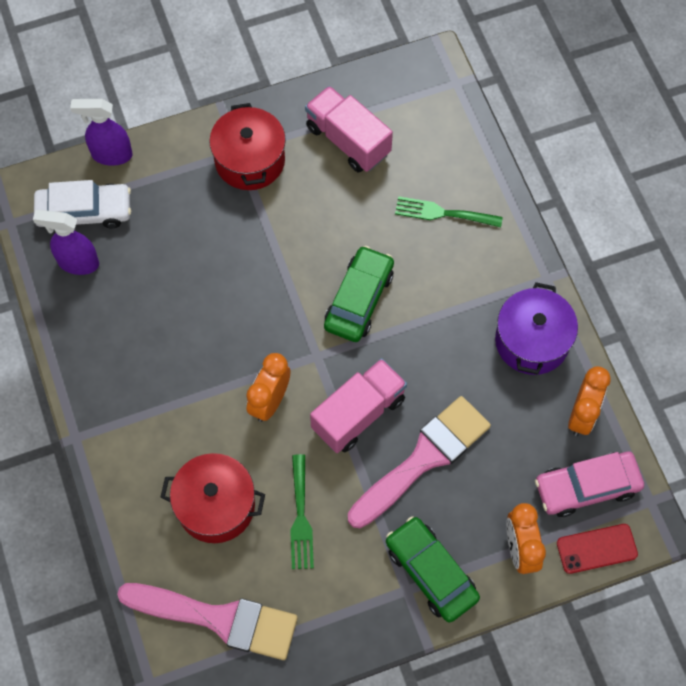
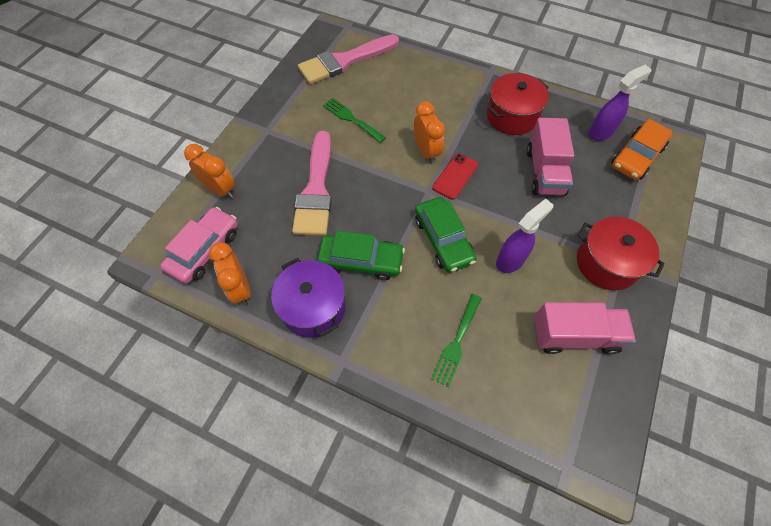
camera: 135 degrees right, 5 degrees down
(84, 212) = (636, 156): white car -> orange car
(111, 155) = (673, 195): purple spray bottle -> purple spray bottle (510, 260)
(216, 506) = (396, 94): red pot -> red pot (511, 116)
(358, 413) = (374, 182): pink truck -> pink truck (544, 172)
(431, 572) = (261, 145): green car -> green car (361, 261)
(443, 213) = (457, 342): green fork -> green fork turned 150 degrees clockwise
(596, 549) = (173, 223): red phone -> red phone (455, 176)

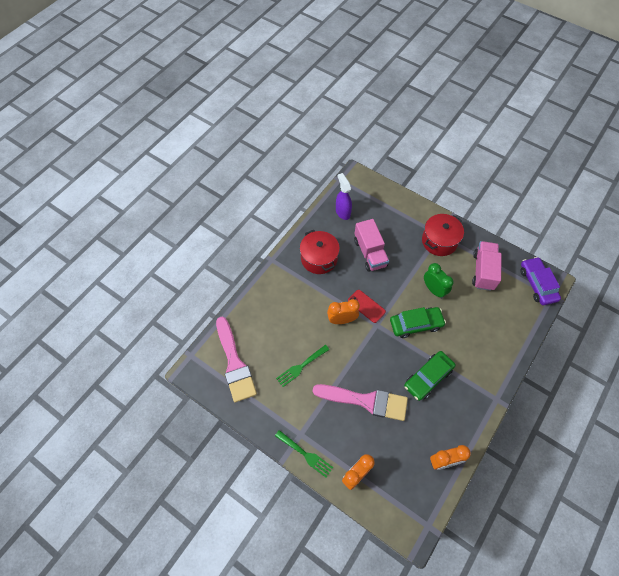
camera: 80 degrees left, 0 degrees up
(204, 250) = (410, 487): pink car -> none
(313, 307) = (460, 412): purple pot -> none
(361, 261) = (428, 377): green car -> green car turned 150 degrees counterclockwise
(457, 342) = (486, 332): green fork -> green fork (305, 454)
(510, 260) = (434, 290): purple spray bottle -> green clock
(544, 172) = (370, 253): pink truck -> pink truck turned 60 degrees clockwise
(583, 436) = (537, 284): none -> purple car
(636, 156) = (365, 200): orange car -> none

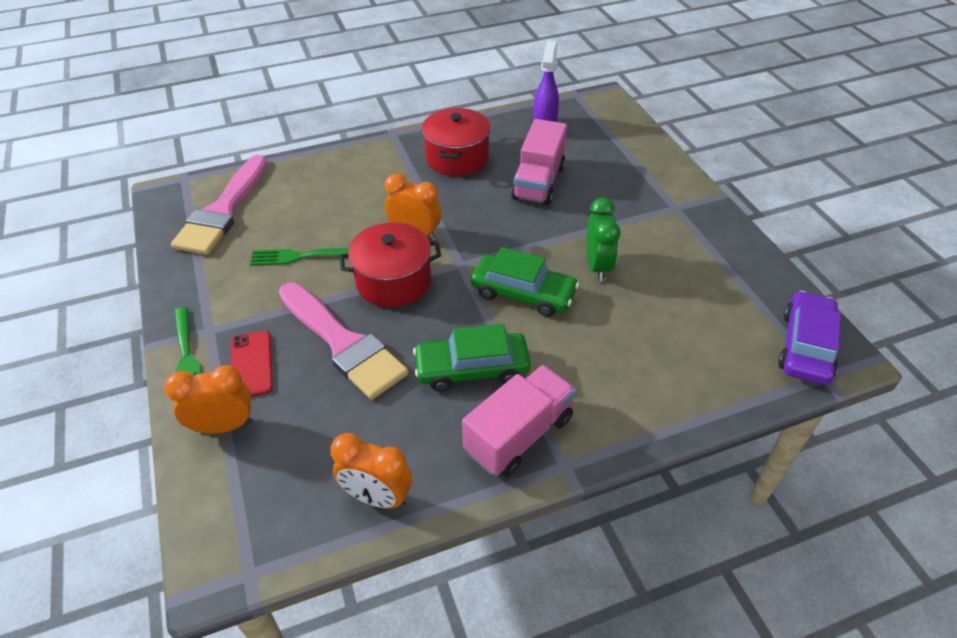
camera: 35 degrees right, 15 degrees down
(366, 306) = (468, 236): red phone -> red phone (251, 364)
(439, 241) = (667, 215): red pot -> red pot (393, 281)
(483, 271) = (711, 283): pink truck -> pink truck (519, 435)

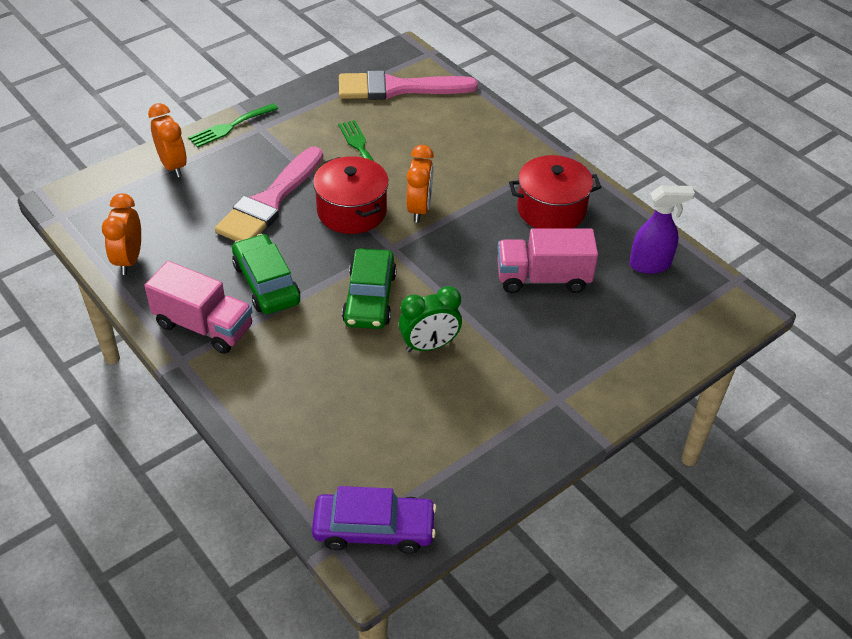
camera: 70 degrees right, 0 degrees up
(251, 364) = (233, 160): red phone -> none

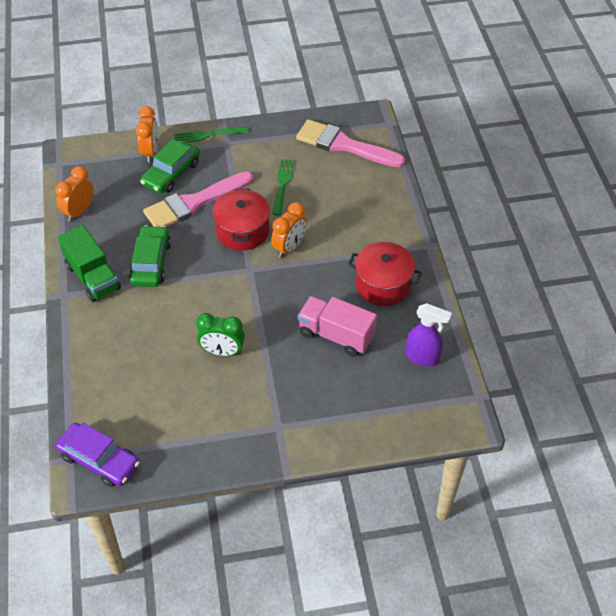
camera: 30 degrees right, 5 degrees up
(204, 326) = (93, 277): pink truck -> green truck
(369, 298) = (208, 301): green car -> green car (171, 173)

